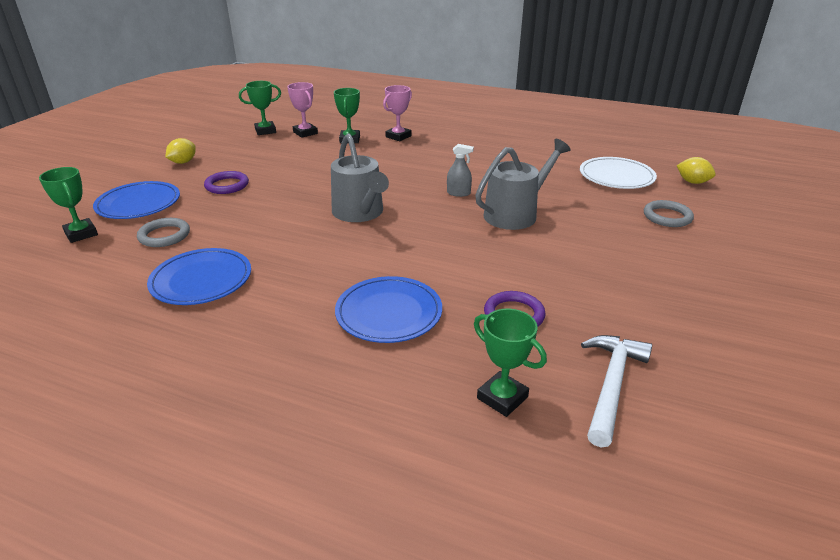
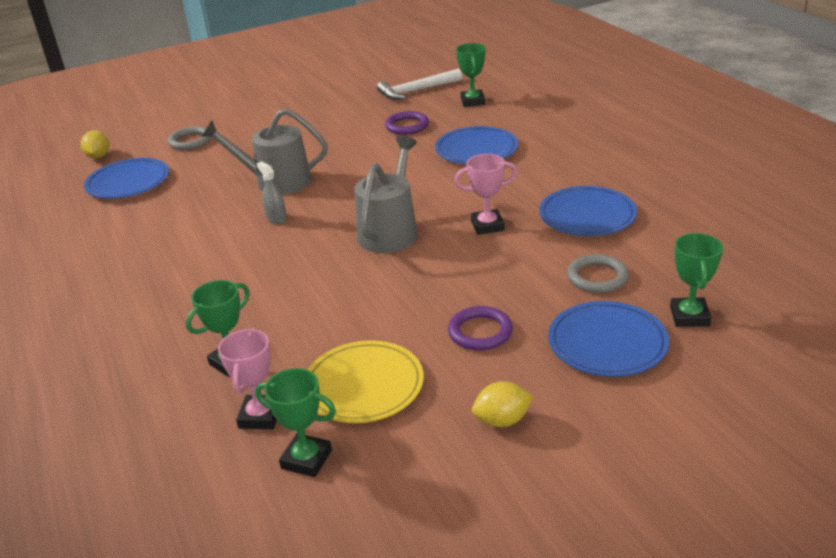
camera: 135 degrees left, 0 degrees up
(269, 152) = (363, 386): none -> yellow plate
(398, 136) = (170, 337): pink trophy -> pink trophy (487, 226)
(616, 176) = (128, 182): white plate -> blue plate

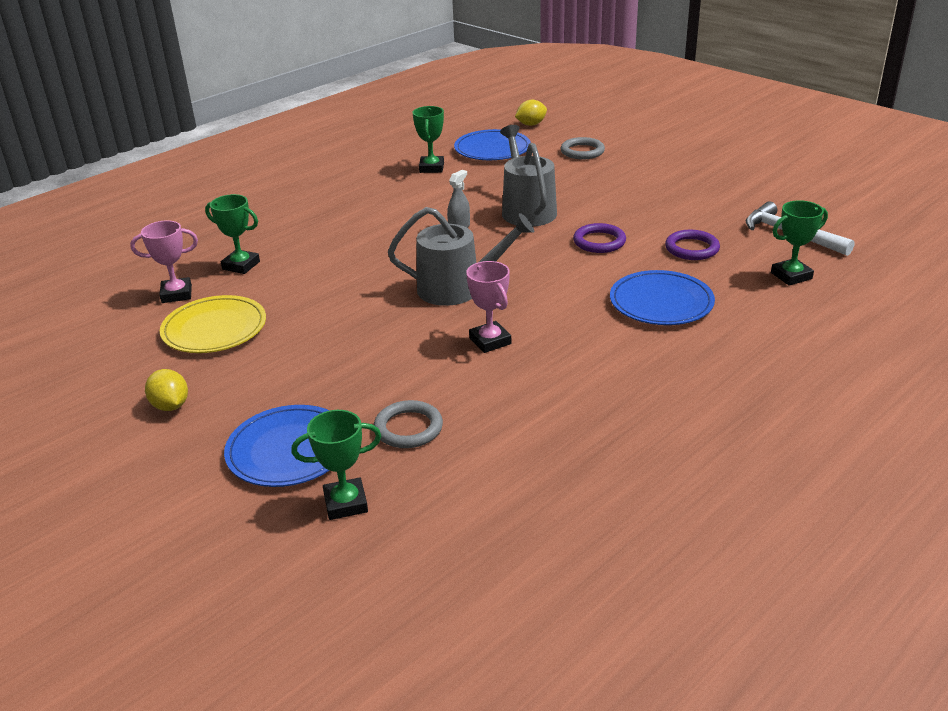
camera: 70 degrees right, 0 degrees up
(306, 459) = (128, 325): green trophy -> green trophy (431, 168)
(480, 332) = (297, 371): purple ring -> purple ring (599, 242)
(587, 215) = (540, 404): blue plate -> none

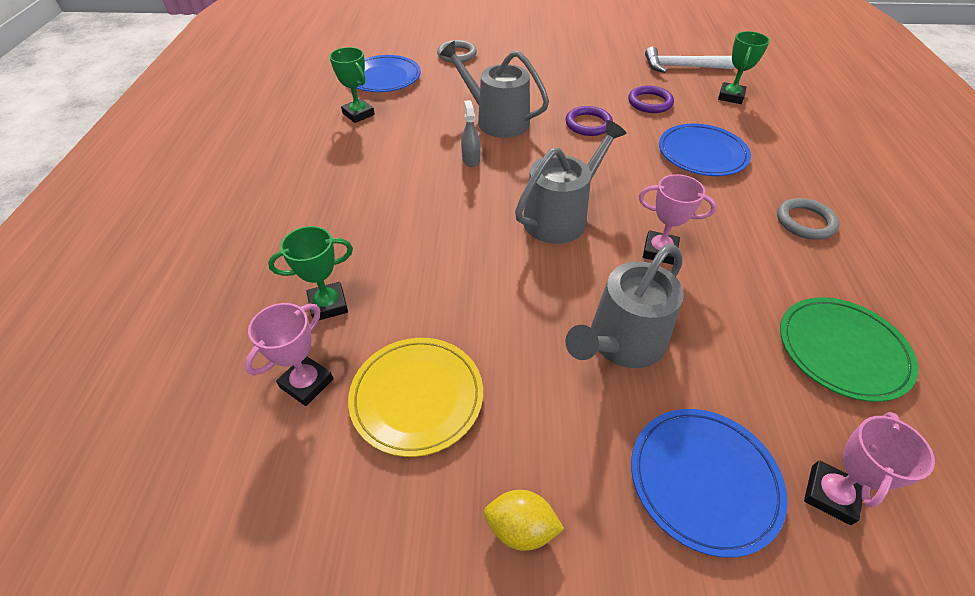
camera: 45 degrees left, 15 degrees up
(345, 503) = (830, 494): green trophy -> pink trophy
(366, 370) = (622, 342): none -> grey watering can
(408, 428) = (743, 376): grey ring -> grey ring (805, 222)
(507, 460) = (842, 350): none -> green plate
(531, 124) = (381, 45): yellow lemon -> none

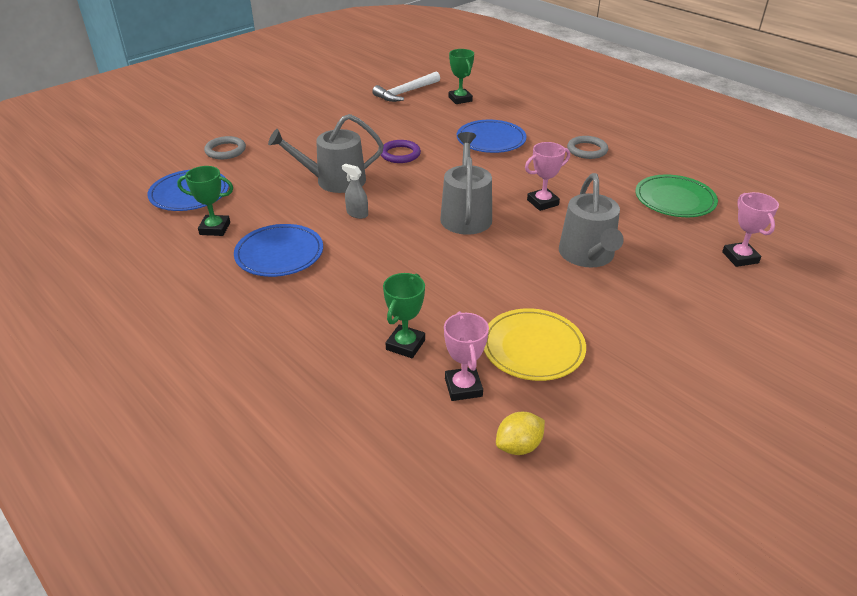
camera: 45 degrees left, 10 degrees down
(521, 528) = (660, 358): yellow lemon -> yellow lemon (518, 446)
(650, 102) = (418, 123): purple ring -> none
(704, 480) = (696, 286): blue plate -> blue plate (279, 254)

